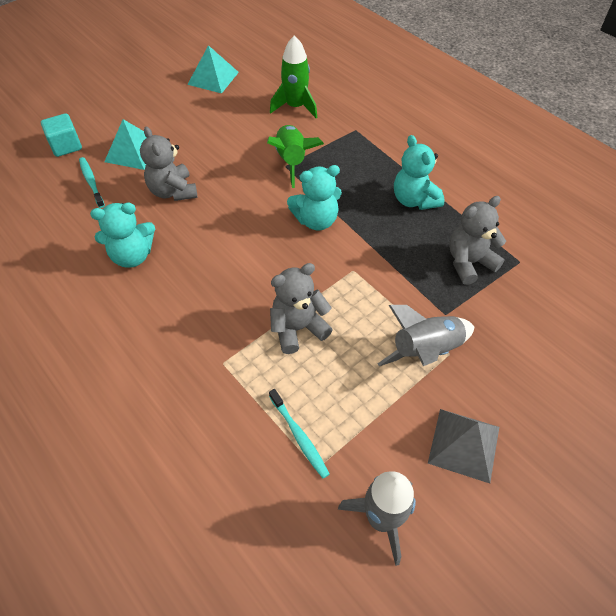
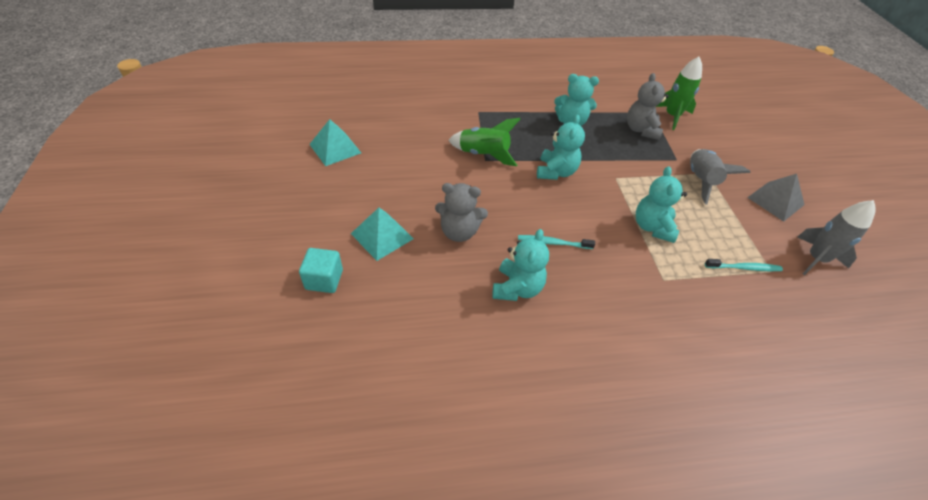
camera: 60 degrees left, 5 degrees down
(91, 182) = (397, 280): turquoise toothbrush -> turquoise toothbrush (553, 243)
(295, 107) = (423, 125): green rocket -> green rocket (672, 116)
(298, 328) = (652, 227): grey teddy bear -> turquoise teddy bear

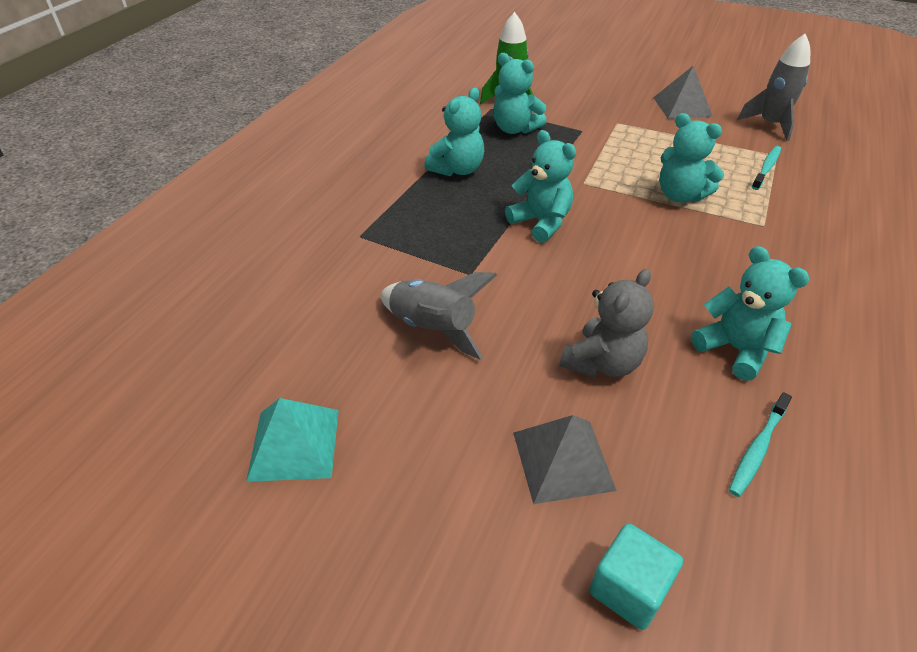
camera: 55 degrees left, 5 degrees down
(382, 236) = (562, 460): turquoise pyramid -> grey pyramid
(483, 155) = (458, 270): green rocket -> none
(553, 243) = (668, 282): turquoise toothbrush -> turquoise toothbrush (757, 449)
(641, 130) = (515, 129): grey teddy bear -> turquoise teddy bear
(701, 181) = (626, 132): grey rocket -> grey rocket (433, 328)

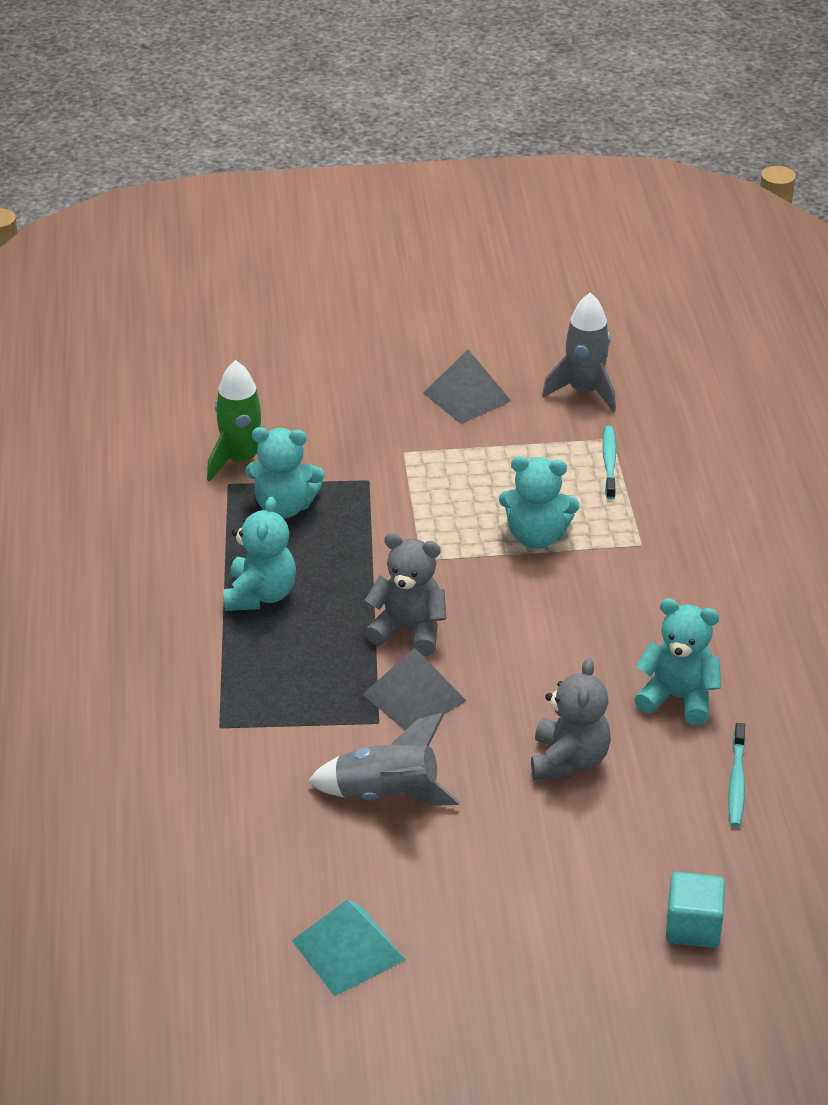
camera: 30 degrees left, 5 degrees down
(541, 222) = (409, 630): turquoise teddy bear -> grey teddy bear
(562, 460) = (588, 860): grey pyramid -> grey pyramid (414, 697)

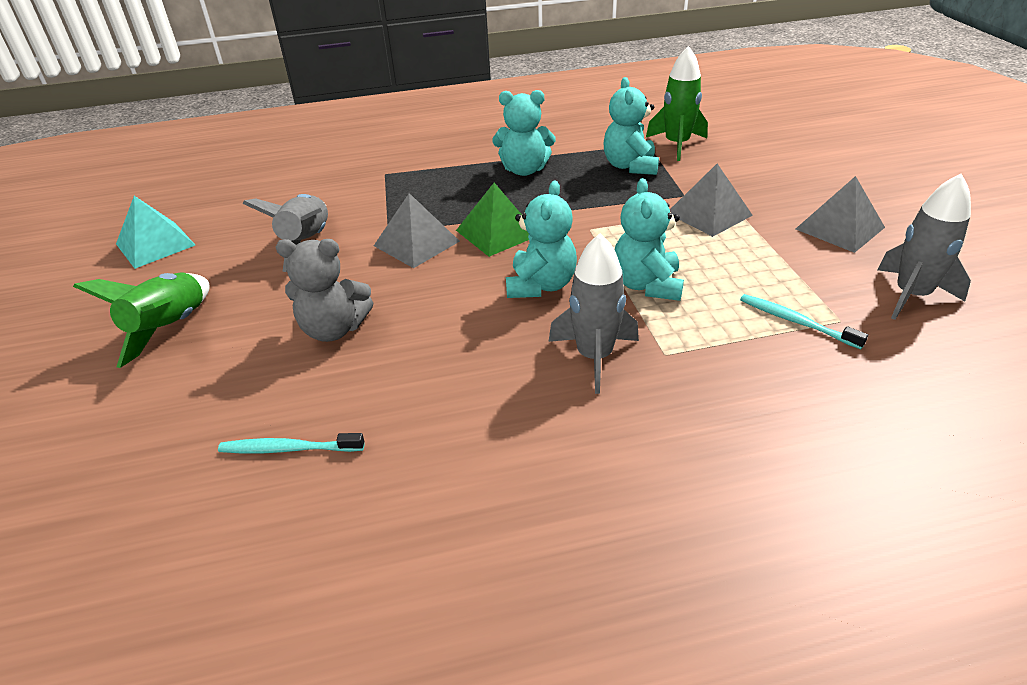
camera: 85 degrees right, 0 degrees up
(409, 630) = (497, 232): grey teddy bear -> green pyramid
(415, 471) = (709, 214): none -> grey pyramid
(543, 898) = (170, 328): none -> green rocket
(609, 462) = (796, 322): turquoise toothbrush -> turquoise toothbrush turned 135 degrees counterclockwise
(639, 586) = (594, 357): none -> grey rocket
(678, 698) = (420, 396): turquoise teddy bear -> turquoise teddy bear (541, 285)
(693, 927) = (96, 424): turquoise cube -> none

